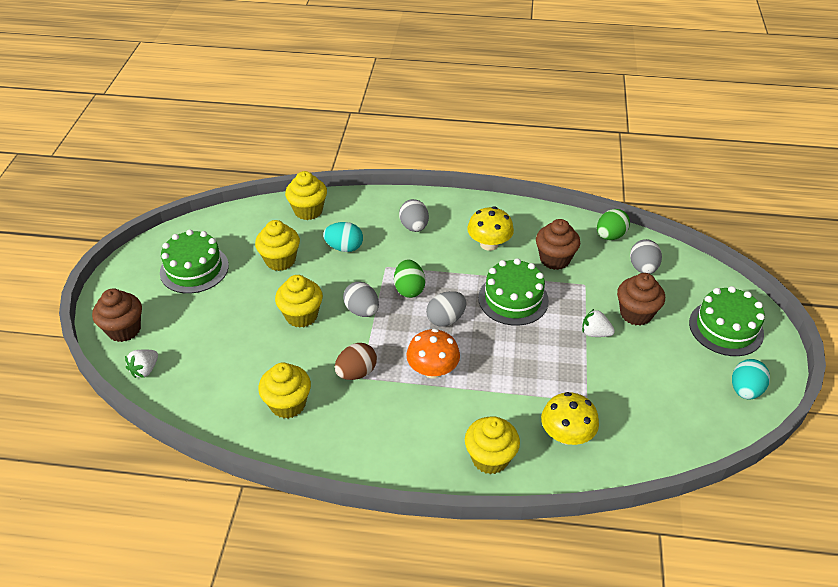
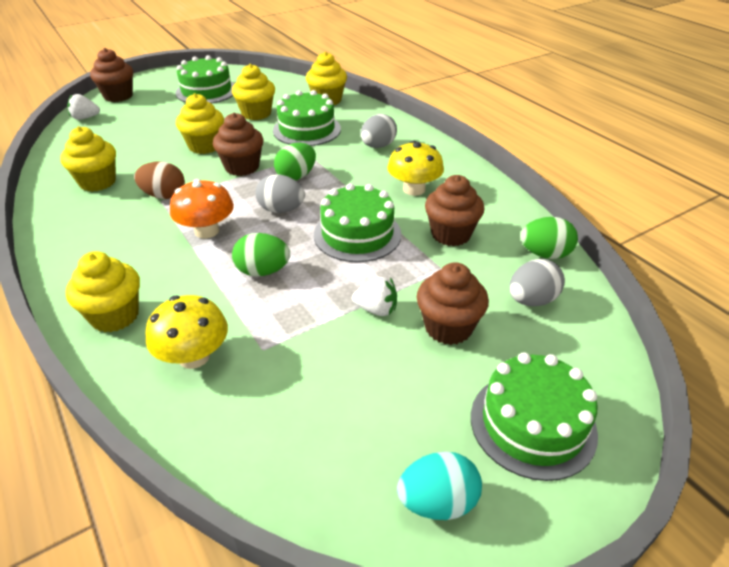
camera: 50 degrees right, 5 degrees down
(344, 247) = (307, 130): turquoise egg -> green cake
(362, 310) = (242, 167): grey egg -> brown cupcake
(510, 363) = (263, 271): none -> green egg
(595, 333) = (376, 309): white strawberry -> white strawberry turned 120 degrees clockwise

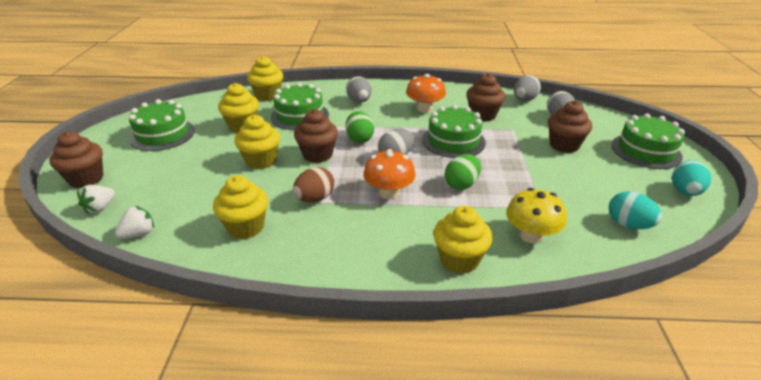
camera: 55 degrees left, 5 degrees down
(282, 446) = (628, 225): none -> turquoise egg
(376, 309) = (533, 159): white strawberry -> white strawberry (139, 234)
(414, 189) = (424, 108): yellow mushroom -> orange mushroom
(545, 254) = (524, 100): green egg -> grey egg

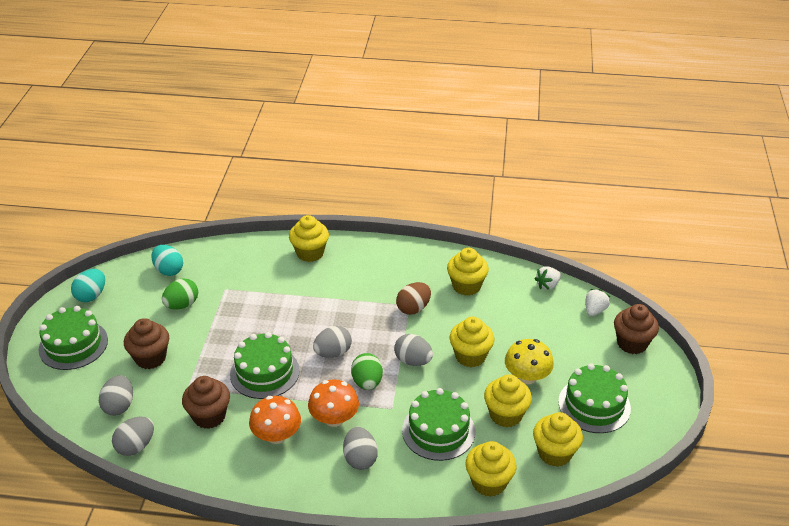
camera: 175 degrees left, 5 degrees up
(213, 109) = (554, 453): none -> yellow cupcake
(317, 155) = (413, 361): brown cupcake -> grey egg
(389, 193) = (348, 310): orange mushroom -> orange mushroom (334, 418)
(461, 184) = (281, 315): green egg -> green egg (182, 305)
(531, 235) = (249, 266): yellow mushroom -> yellow mushroom (527, 377)

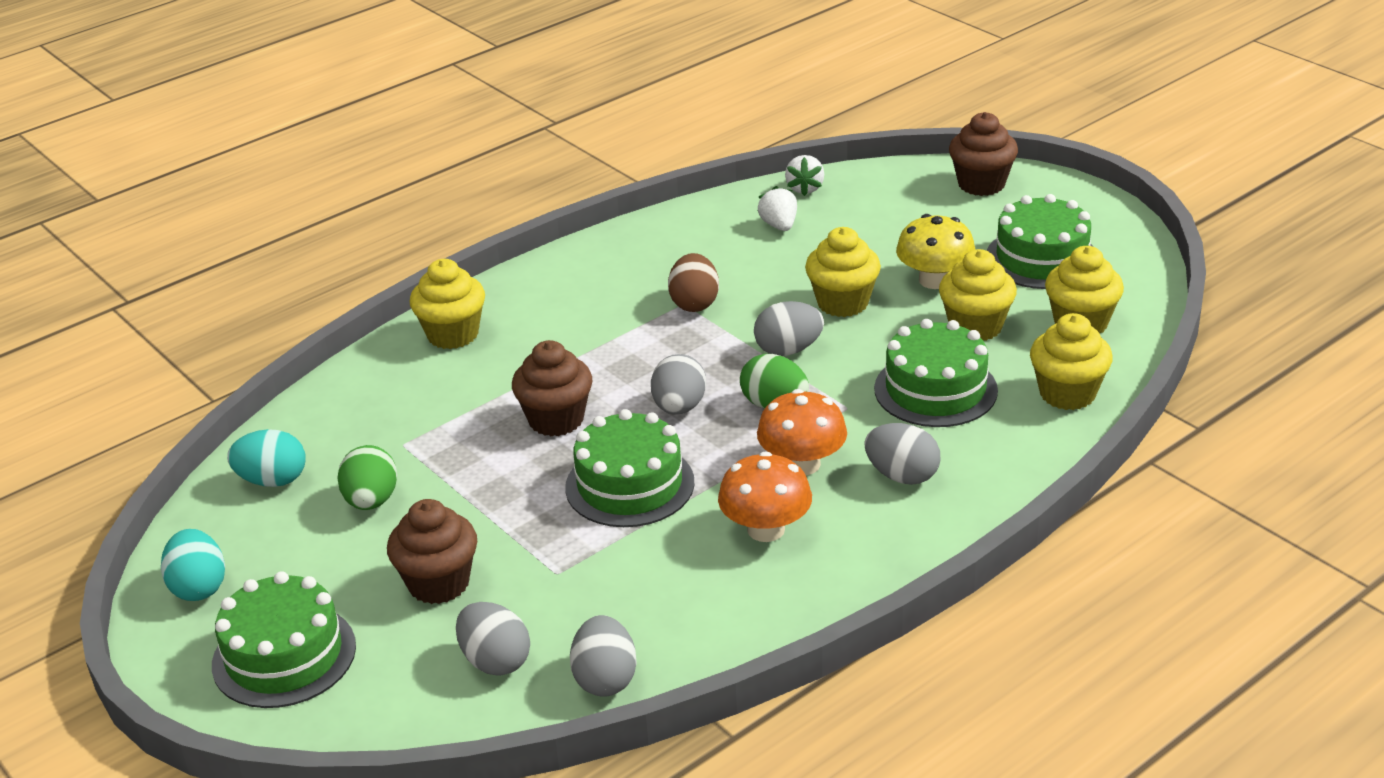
camera: 45 degrees left, 5 degrees down
(209, 416) = (643, 576): brown cupcake -> brown cupcake (556, 420)
(466, 286) = (716, 244): yellow cupcake -> none
(594, 310) = (894, 180): white strawberry -> white strawberry (779, 225)

